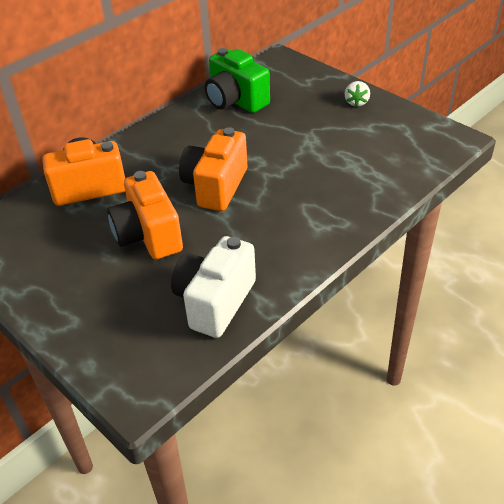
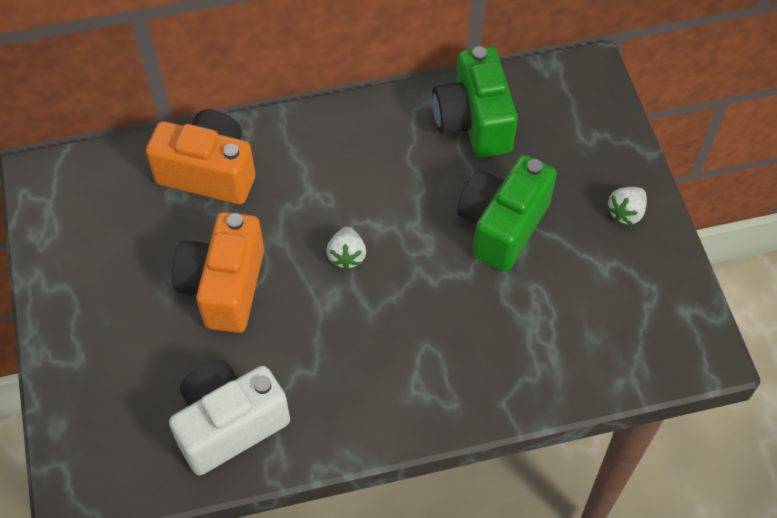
camera: 30 degrees right, 15 degrees up
(215, 186) = (347, 256): orange camera -> white strawberry
(295, 135) = (502, 225): none -> green camera

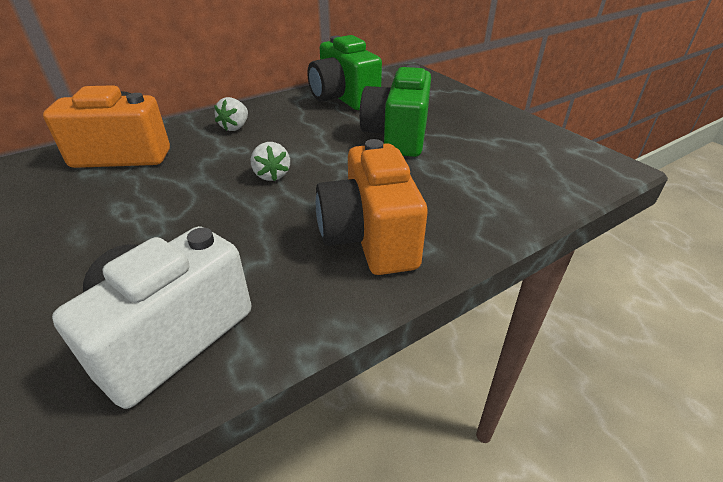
camera: 20 degrees left, 20 degrees down
(224, 287) = (148, 218): orange camera -> orange camera (370, 238)
(626, 212) = (483, 115): white strawberry -> white strawberry (235, 127)

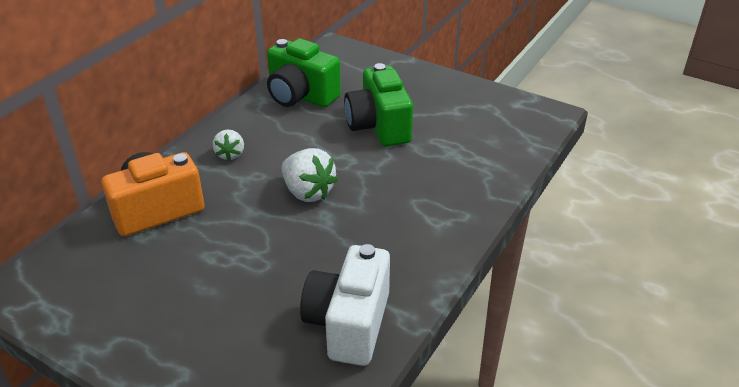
camera: 25 degrees left, 0 degrees up
(272, 175) = (308, 192): white strawberry -> white strawberry, size x1.62
(370, 238) = (422, 220): orange camera -> none

